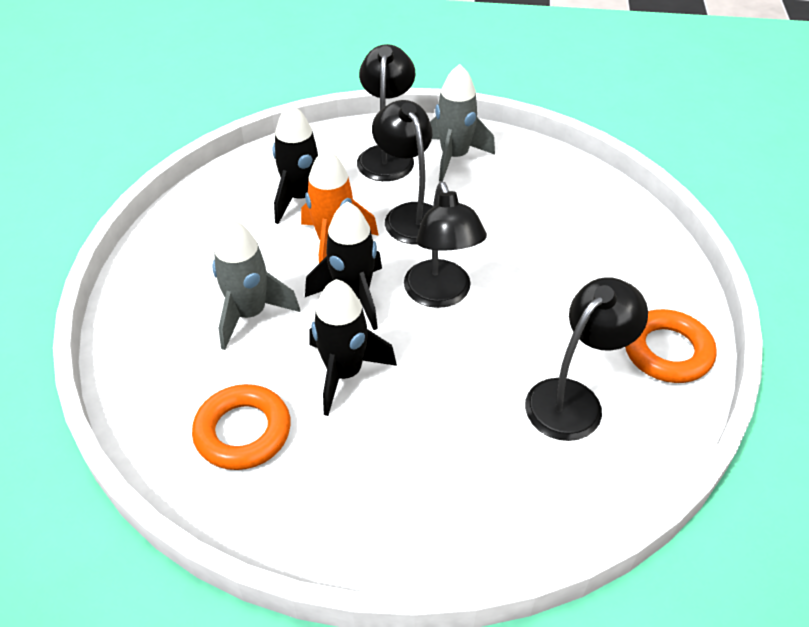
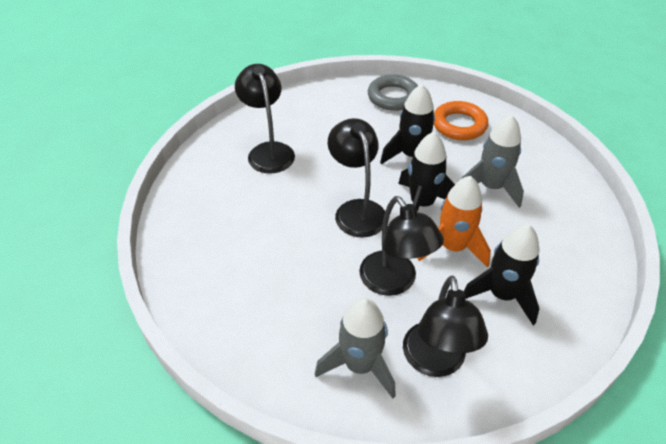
camera: 175 degrees right, 0 degrees up
(341, 516) = (393, 97): none -> grey ring
(573, 399) = (268, 151): black lamp -> black lamp turned 120 degrees clockwise
(667, 351) = (199, 181): orange ring -> none

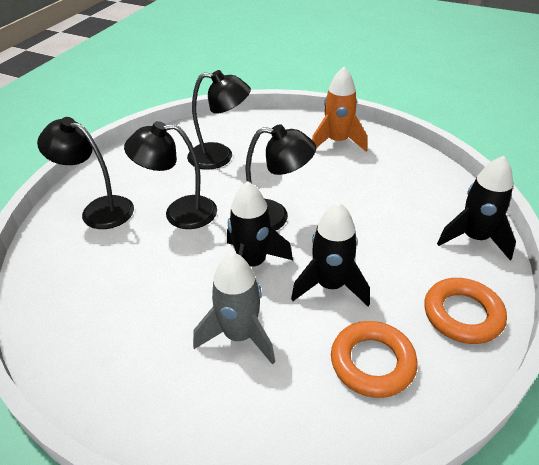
camera: 115 degrees right, 5 degrees down
(268, 151) = (387, 184): black lamp -> black lamp (220, 157)
(360, 365) = (131, 175): grey rocket -> none
(393, 97) = (462, 315): grey ring -> orange ring
(452, 248) = (184, 263): orange rocket -> orange rocket (337, 142)
(501, 295) = (111, 273): black rocket -> black rocket (474, 238)

